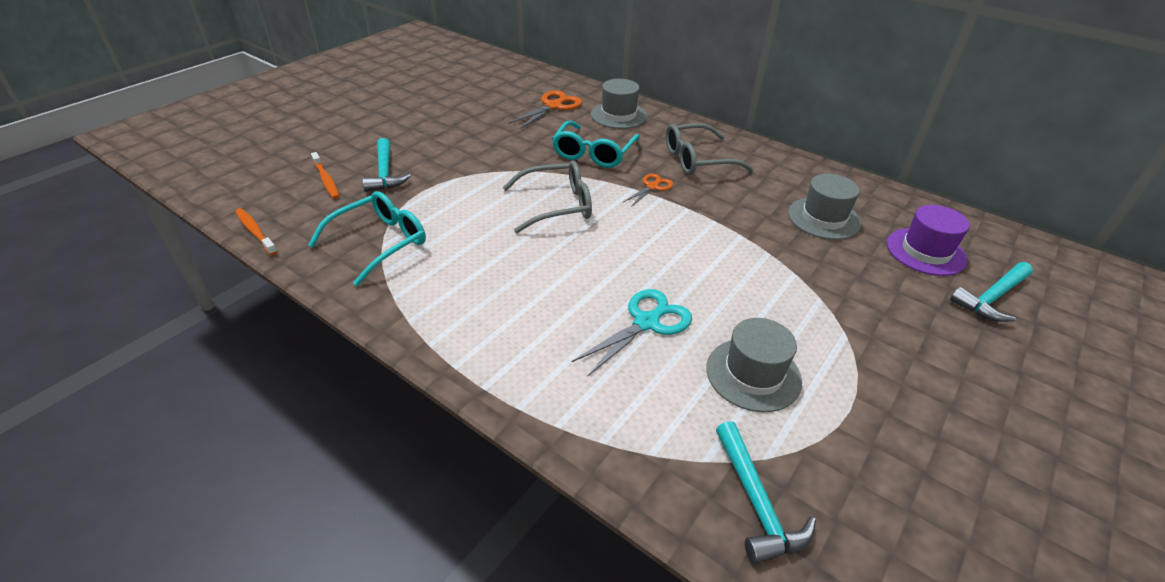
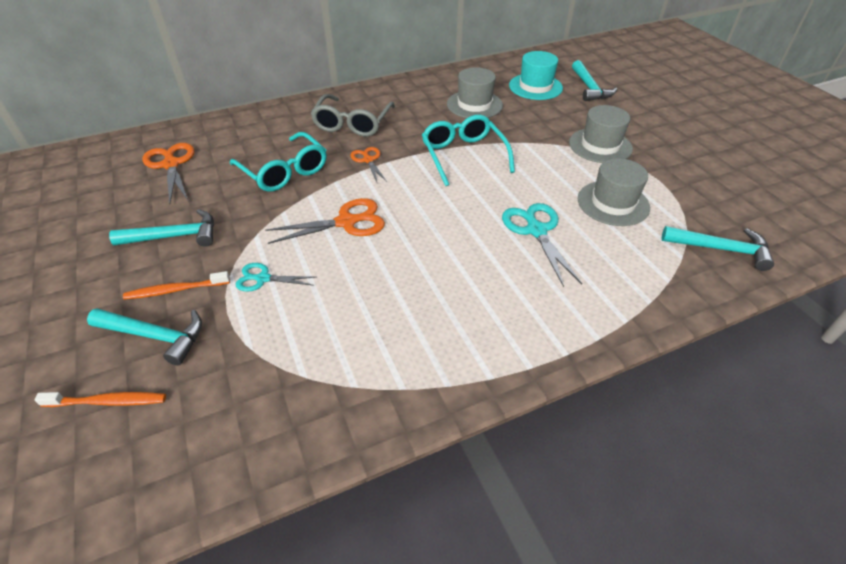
camera: 60 degrees left, 5 degrees up
(255, 232) = (158, 514): orange toothbrush -> orange toothbrush (176, 290)
(380, 242) = (296, 376): turquoise glasses -> turquoise glasses (463, 155)
(464, 192) = (263, 278): none -> turquoise scissors
(480, 140) = (175, 236): none -> turquoise hammer
(558, 205) = (346, 222): grey glasses -> orange scissors
(618, 115) = (238, 134): grey hat -> grey hat (600, 145)
(925, 251) = (535, 87): purple hat -> turquoise hat

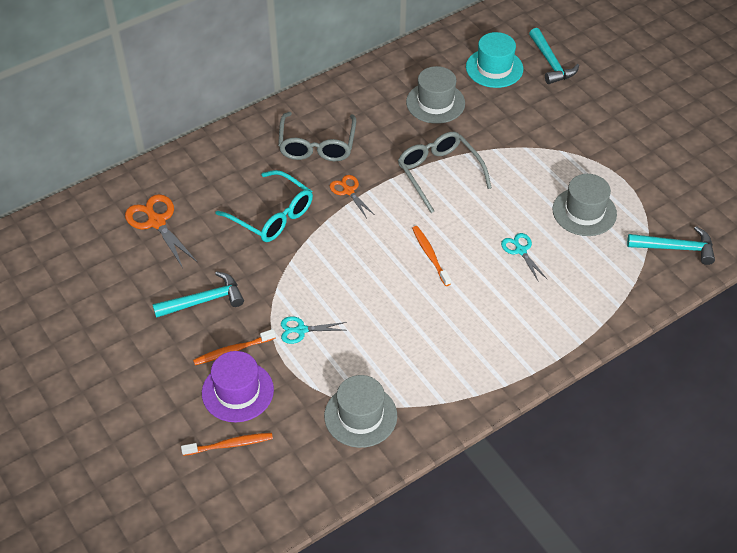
camera: 10 degrees left, 5 degrees up
(155, 336) = (237, 391): turquoise hammer -> purple hat
(346, 222) = (352, 265): orange scissors -> none
(434, 223) = (430, 255): none -> orange toothbrush
(463, 155) = (438, 173): turquoise glasses -> grey glasses
(536, 230) = (520, 250): turquoise scissors -> turquoise scissors, size x0.61
(600, 145) = (568, 143): grey hat -> grey hat (360, 416)

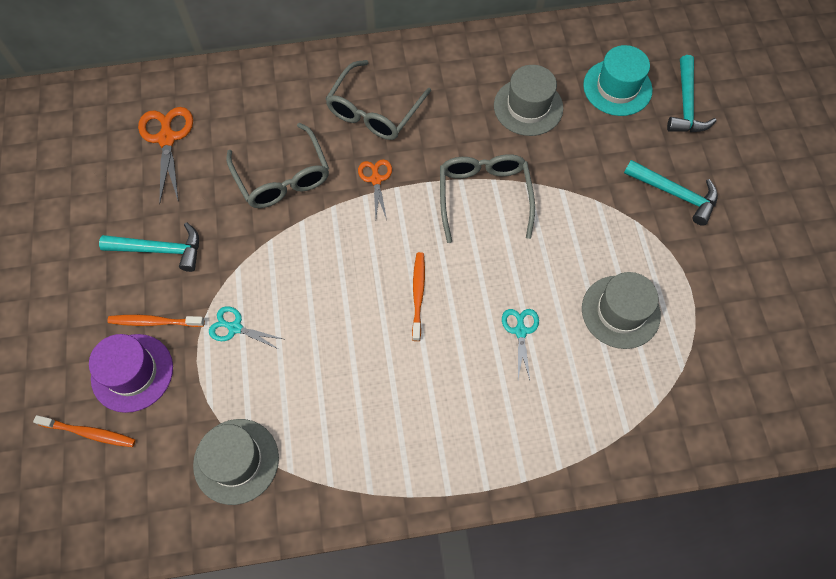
camera: 25 degrees right, 15 degrees up
(273, 216) = (283, 178): turquoise glasses -> grey glasses
(676, 248) = (704, 406): turquoise hammer -> turquoise hammer (675, 194)

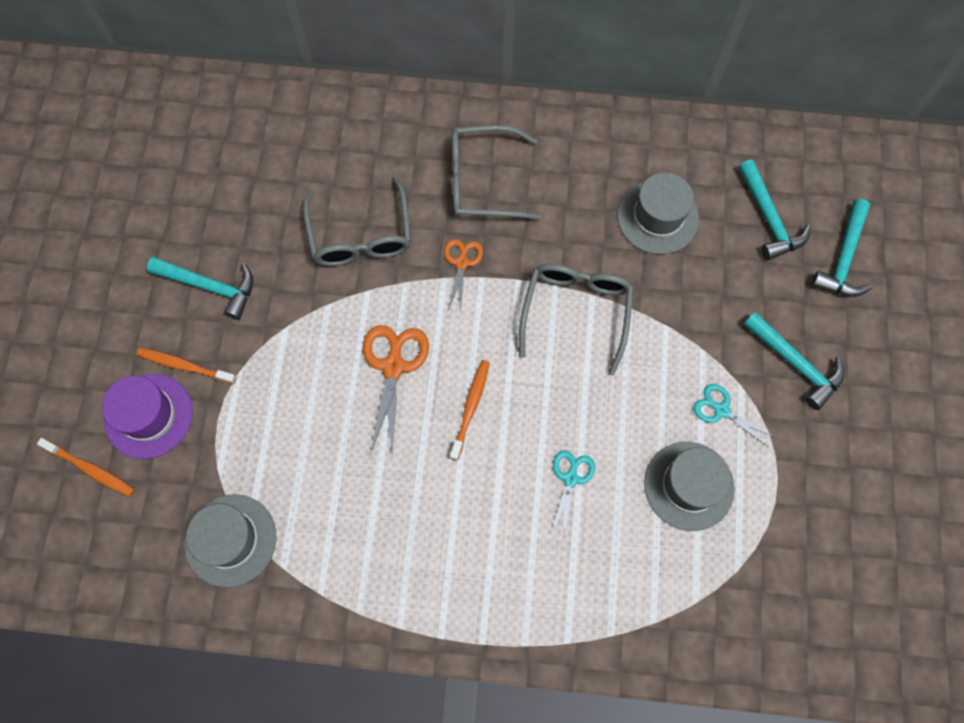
camera: 15 degrees right, 5 degrees up
(167, 139) = (248, 160): orange scissors -> orange scissors (393, 367)
(235, 328) = (266, 394): turquoise scissors -> turquoise scissors (721, 410)
(374, 112) = (481, 182): grey glasses -> grey glasses turned 45 degrees clockwise
(617, 88) = (769, 218): turquoise hat -> turquoise hammer

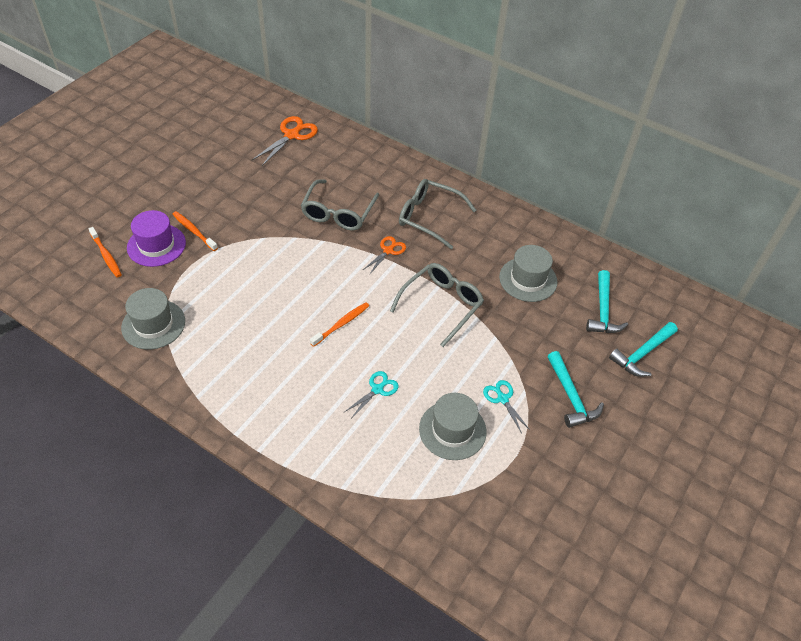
camera: 25 degrees right, 20 degrees down
(210, 286) = (236, 201): turquoise hammer -> none
(393, 367) = (310, 283): orange scissors -> orange scissors (291, 135)

